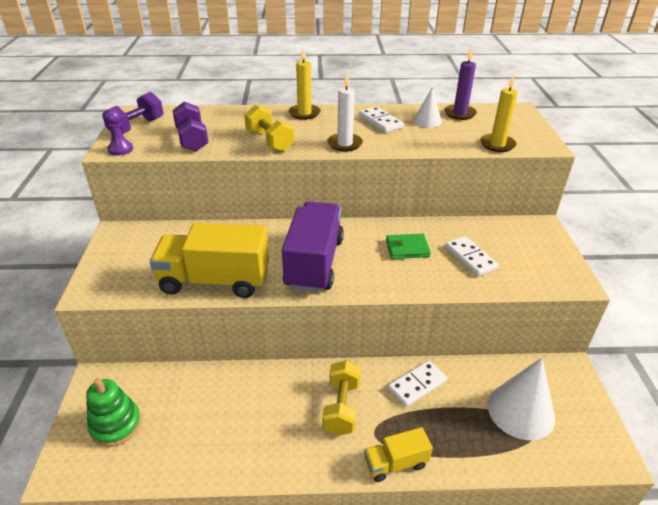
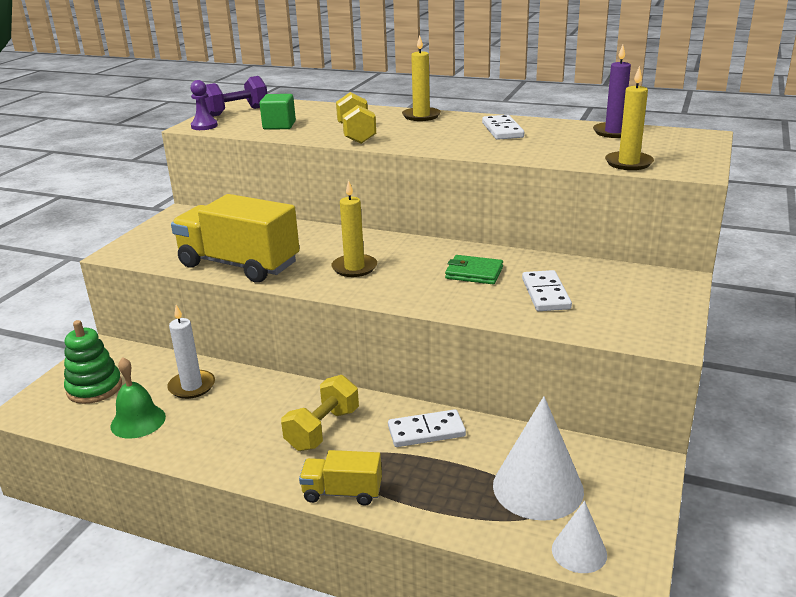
camera: 25 degrees right, 10 degrees down
(181, 448) = (138, 421): none -> green bell
(192, 140) = (279, 125): purple dumbbell -> green cube
(314, 263) = (354, 268): purple truck -> yellow candle
(344, 144) = (437, 144): white candle -> white candle (192, 386)
(427, 121) = (562, 135): white cone -> white cone (579, 551)

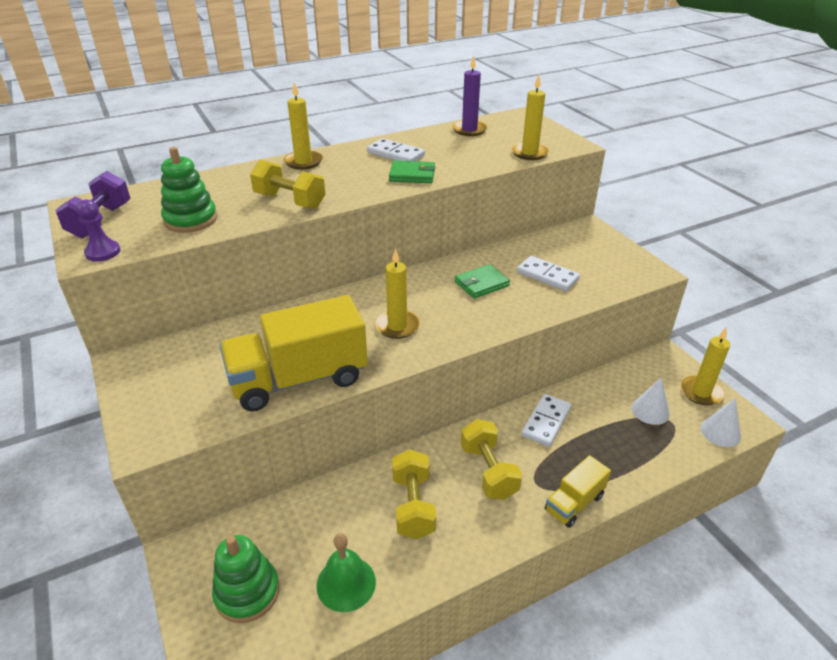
camera: 50 degrees left, 10 degrees up
(192, 386) = (335, 518): white candle -> none
(241, 412) = (413, 506): none -> yellow dumbbell
(279, 125) = (191, 220): green cube -> green stacking toy
(480, 146) = (412, 175): none -> green wallet
(538, 487) = (650, 411): white cone -> white cone, size x0.55
(626, 512) = (701, 392): none -> yellow candle

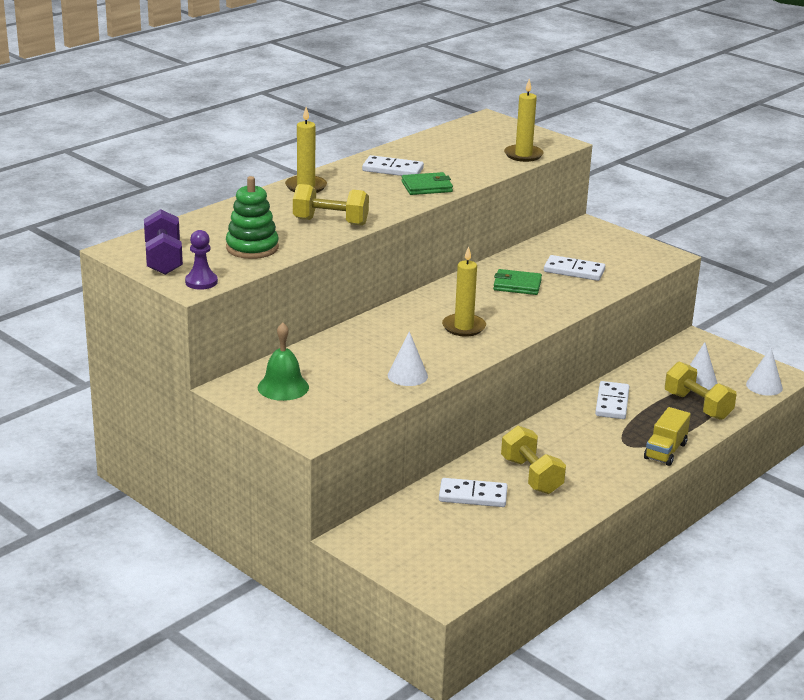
camera: 20 degrees left, 10 degrees down
(247, 592) = (431, 549): green stacking toy -> none
(299, 379) = (407, 375): yellow truck -> white cone
(337, 520) = (473, 496): none -> white domino
(346, 583) = (509, 529): green bell -> green bell (283, 387)
(469, 130) = (446, 139): purple candle -> none
(481, 284) = (517, 285): green wallet -> green wallet turned 60 degrees clockwise
(488, 471) = (581, 444): yellow dumbbell -> yellow dumbbell (697, 406)
(701, 392) = (737, 361): yellow candle -> none

